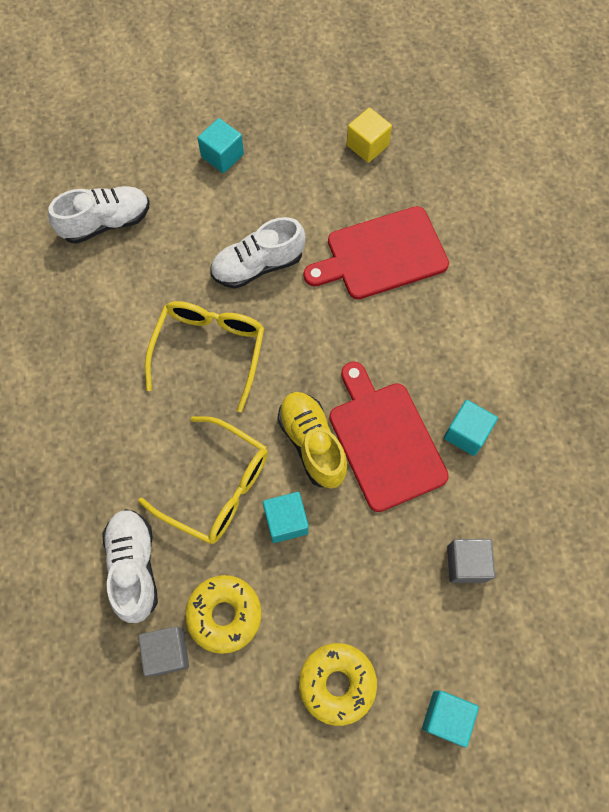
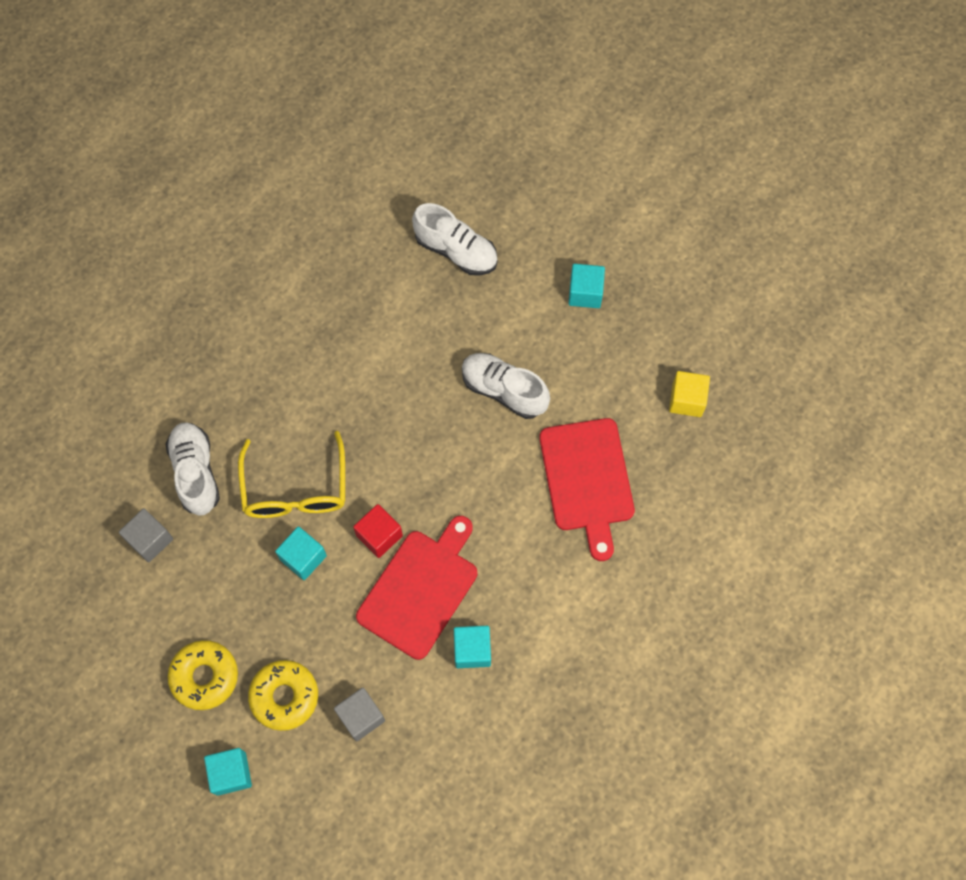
camera: 55 degrees right, 0 degrees up
(134, 566) = (196, 473): white shoe -> white shoe turned 60 degrees counterclockwise
(209, 350) = (403, 405): yellow glasses -> none
(224, 614) = (203, 561): yellow donut -> yellow donut (284, 696)
(312, 443) = (379, 535): yellow shoe -> red cube
(381, 255) = (587, 480): red cutting board -> red cutting board turned 135 degrees counterclockwise

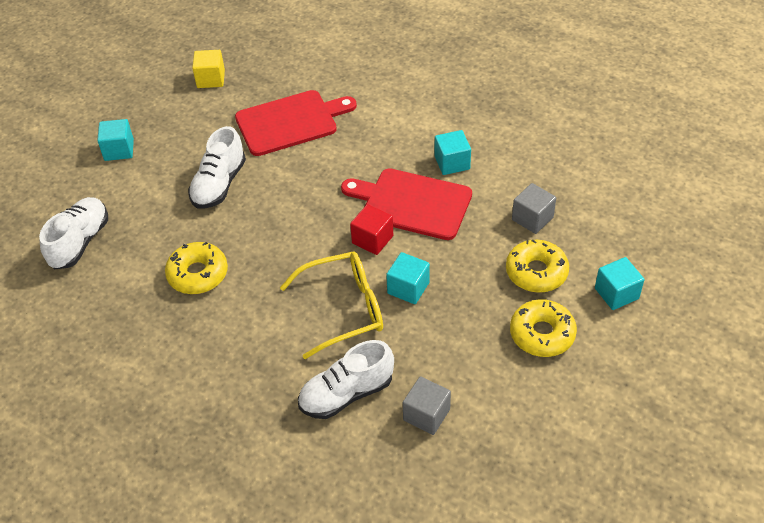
camera: 100 degrees left, 20 degrees down
(381, 357) = (198, 274): none -> yellow donut

